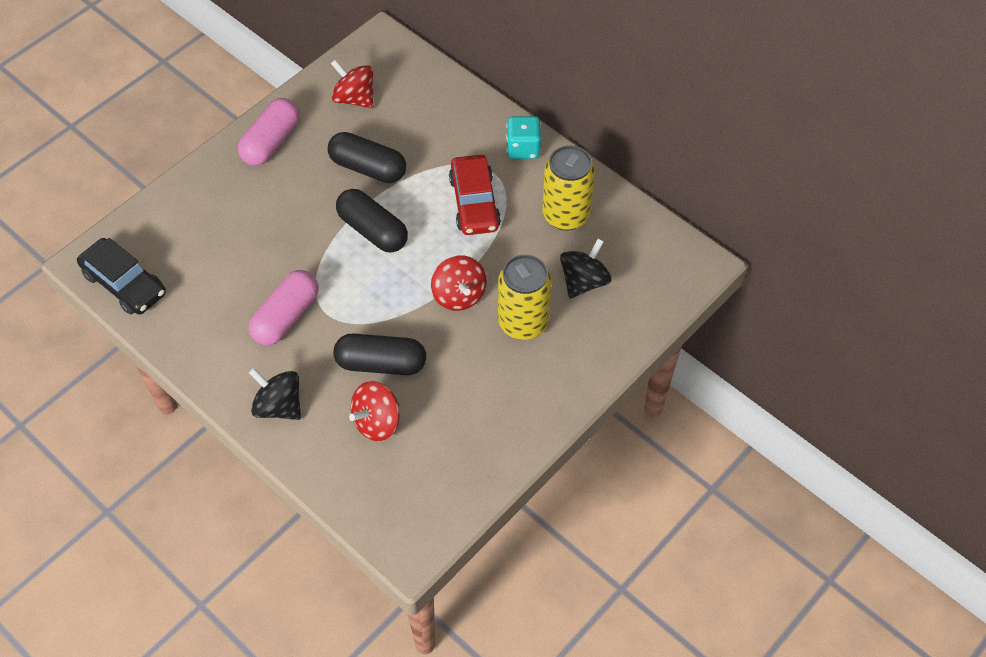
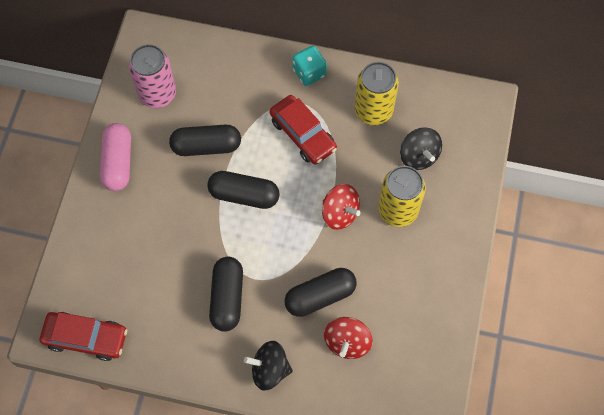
camera: 30 degrees left, 10 degrees up
(124, 284) = (86, 338): black car -> red car
(286, 317) = (227, 297): pink capsule -> black capsule
(354, 98) = (157, 94): red spinning top -> pink can
(584, 281) = (418, 156): black spinning top -> black spinning top turned 150 degrees clockwise

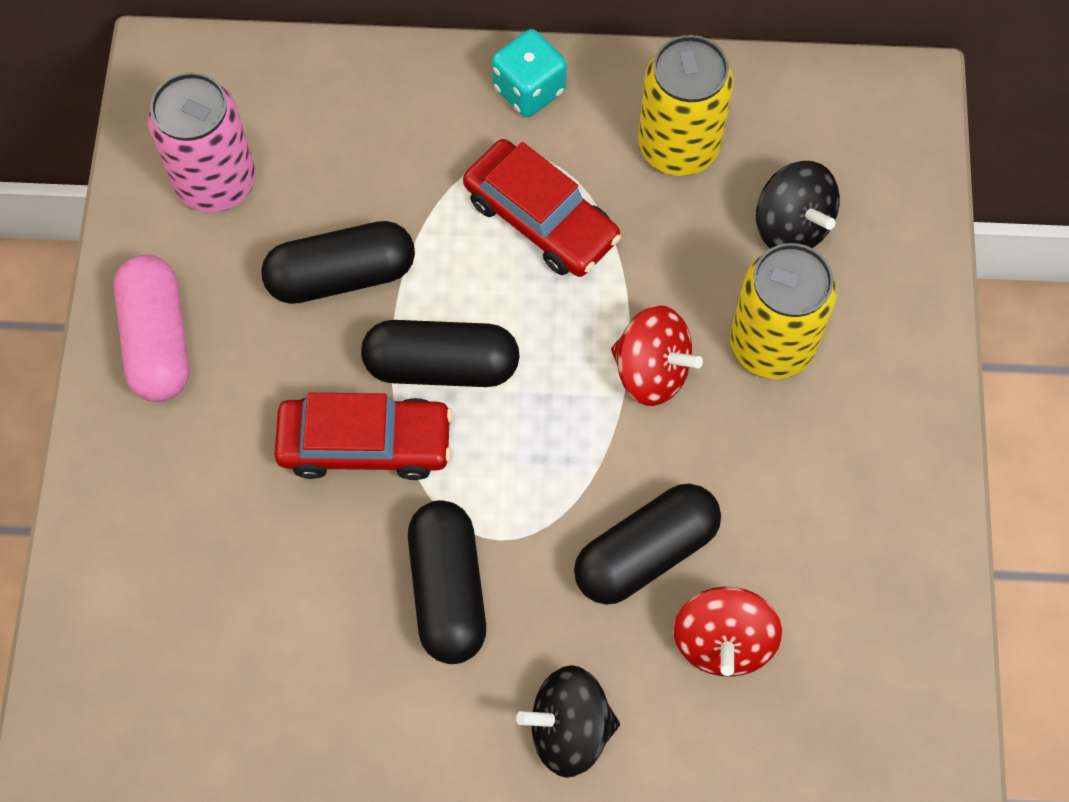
camera: 10 degrees left, 0 degrees up
(86, 338) = (156, 730): red car -> red car (365, 444)

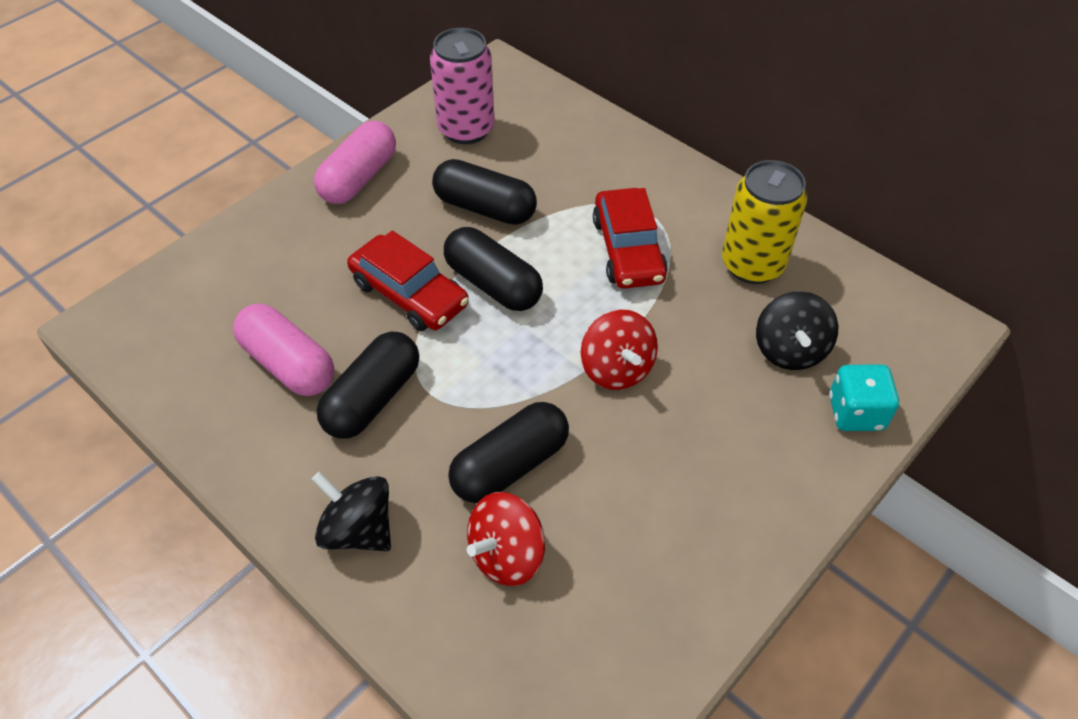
camera: 40 degrees right, 15 degrees down
(322, 622) = (288, 364): none -> pink capsule
(529, 89) = (685, 185): turquoise dice -> turquoise dice (855, 413)
(645, 553) = (510, 465): black capsule -> black capsule turned 45 degrees counterclockwise
(771, 345) = (711, 406): yellow can -> none

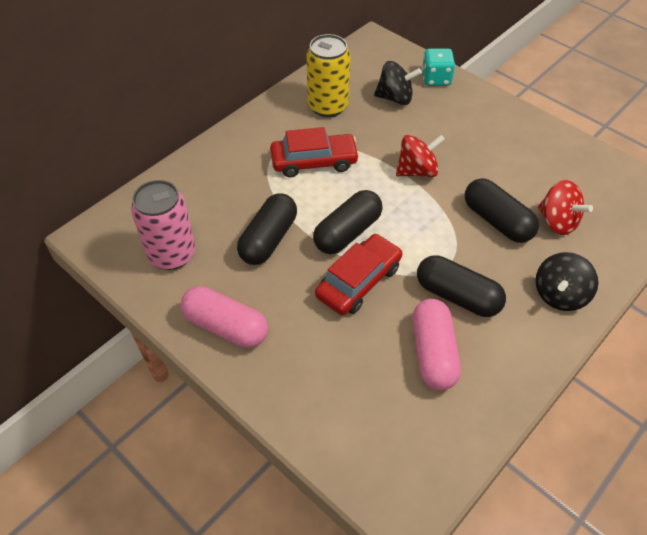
camera: 90 degrees left, 0 degrees up
(288, 364) = (433, 353): pink capsule -> pink capsule turned 45 degrees counterclockwise

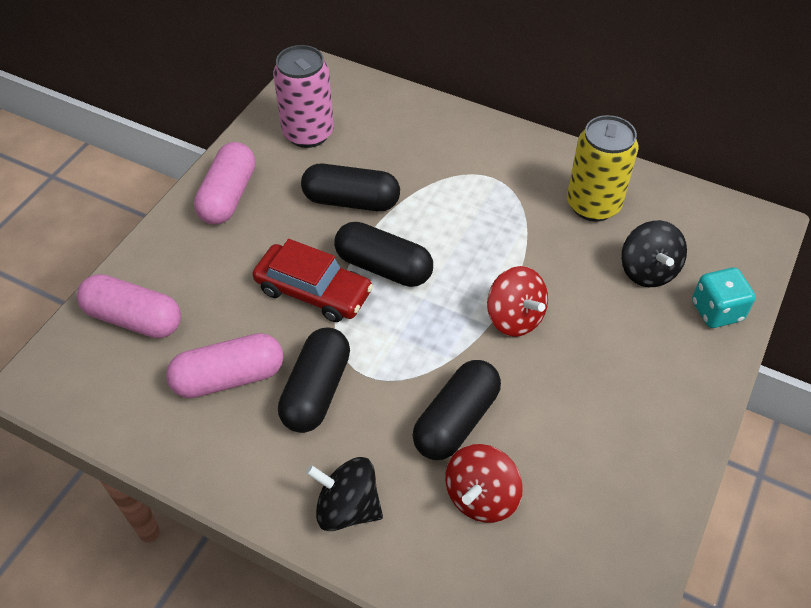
camera: 75 degrees right, 0 degrees up
(314, 162) = (487, 213): red car -> none
(351, 420) = (134, 319): none -> pink capsule

